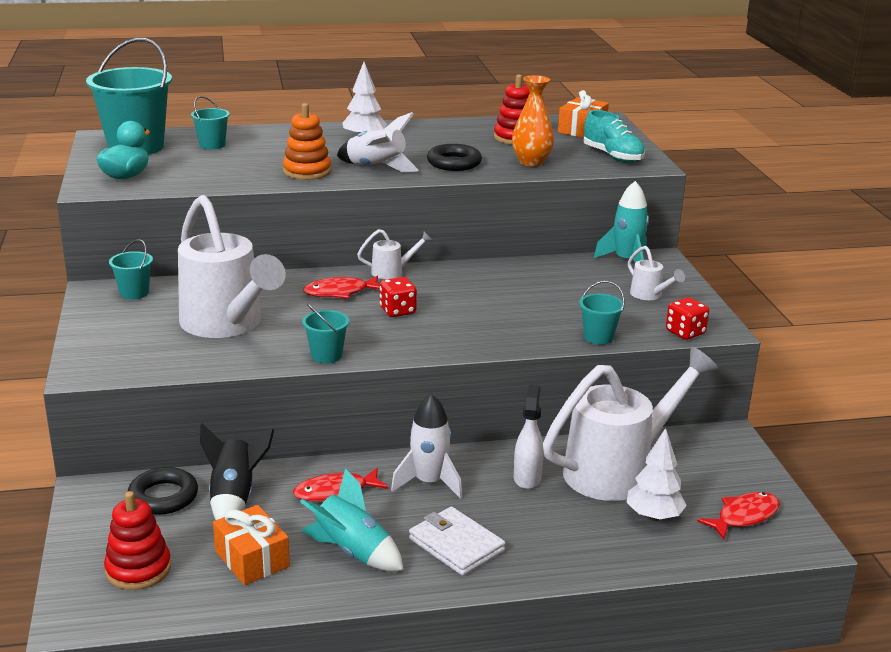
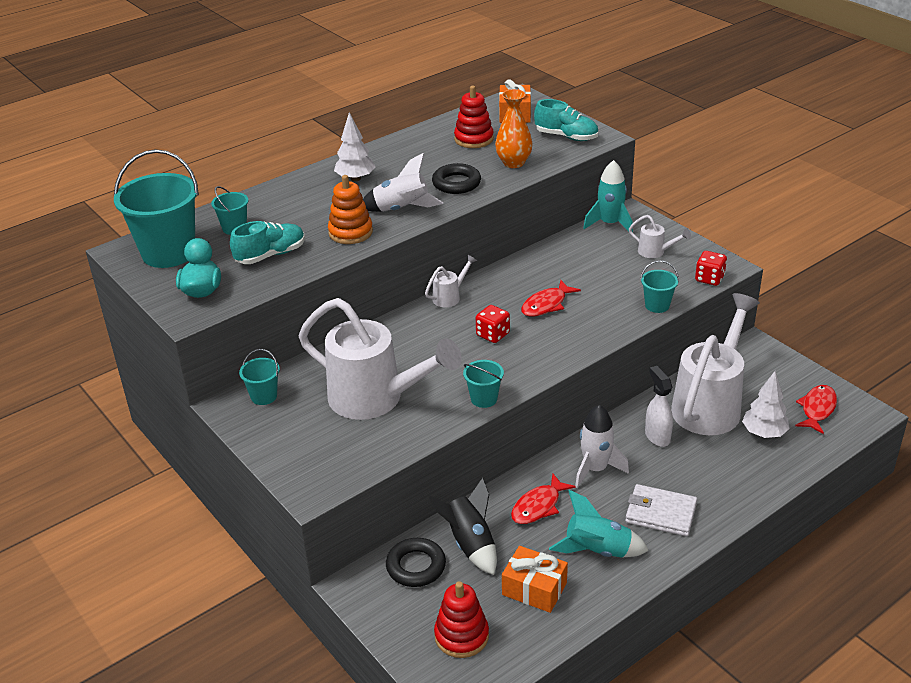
camera: 25 degrees left, 10 degrees up
(216, 169) = (271, 255): none -> turquoise shoe
(340, 292) = (431, 333): red fish -> red fish (546, 305)

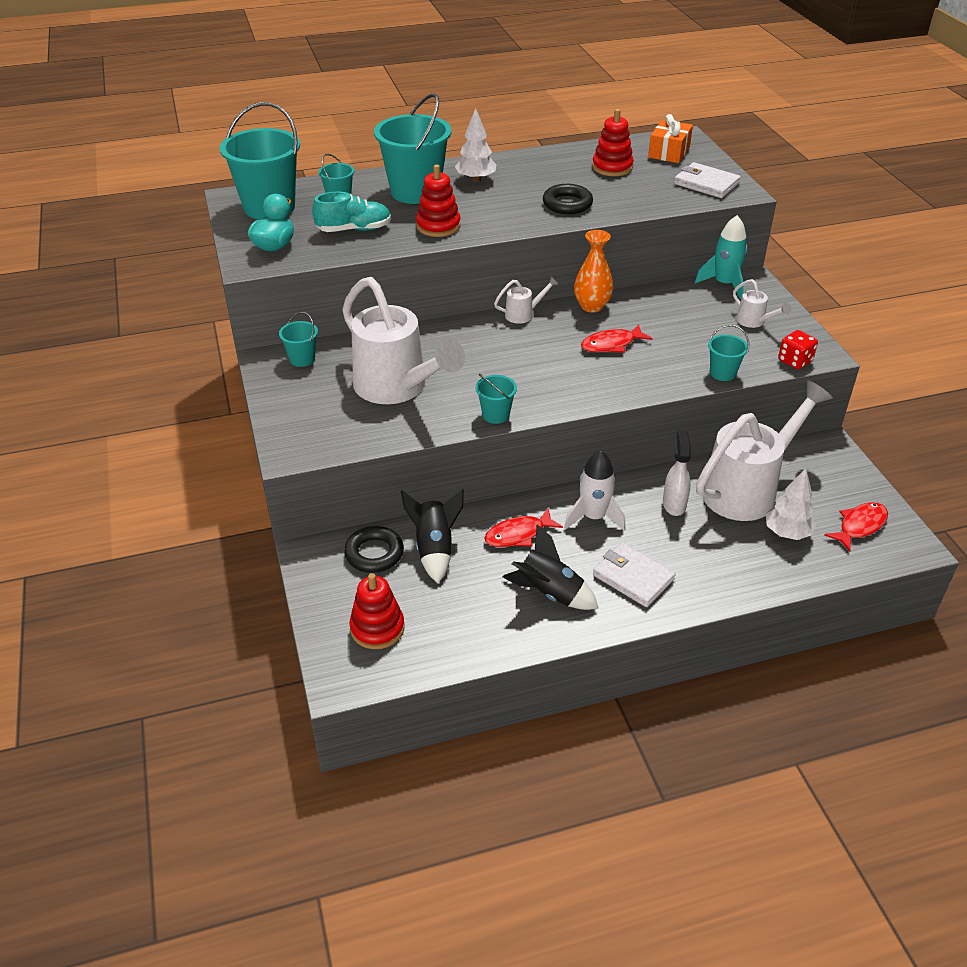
camera: 20 degrees right, 5 degrees up
(305, 204) = (415, 192): none -> turquoise bucket
(350, 232) = (438, 226): orange stacking toy -> red stacking toy
(402, 209) = (499, 216): white rocket -> none
(493, 334) = (542, 359): red dice -> none
(513, 163) = (636, 197): orange vase -> orange vase (592, 306)
(534, 589) = (469, 608): orange gift -> none
(566, 136) = (706, 184): turquoise shoe -> white wallet
(597, 550) = (549, 592): turquoise rocket -> black rocket

